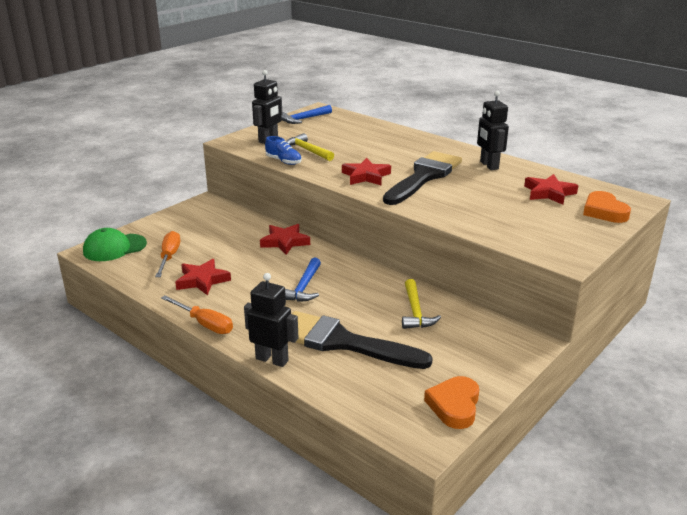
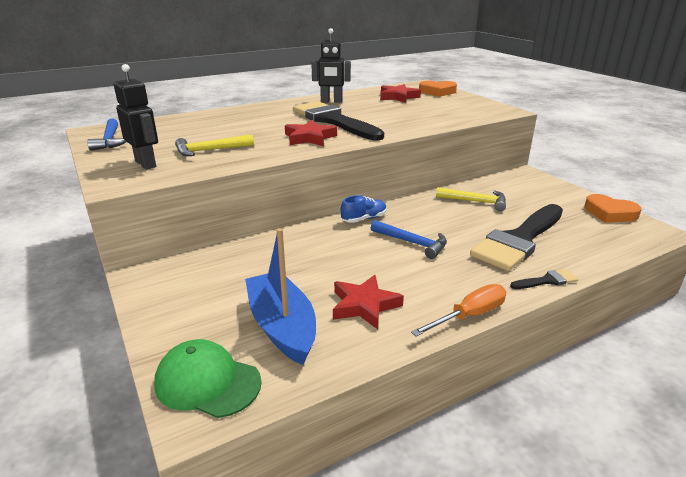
camera: 70 degrees left, 0 degrees up
(114, 248) = (207, 382): green cap -> green cap turned 120 degrees clockwise
(169, 257) = (282, 326): orange screwdriver -> blue boat
(272, 359) = (547, 281): black robot -> black brush
(283, 161) = (225, 164): blue shoe -> blue shoe (364, 219)
(285, 242) = (307, 238): red star -> none

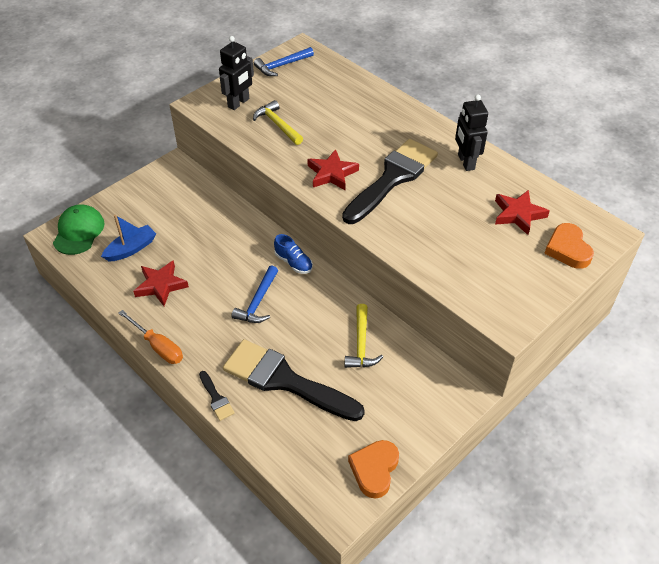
camera: 75 degrees right, 20 degrees up
(282, 326) = (131, 249): blue boat -> blue boat, size x0.66

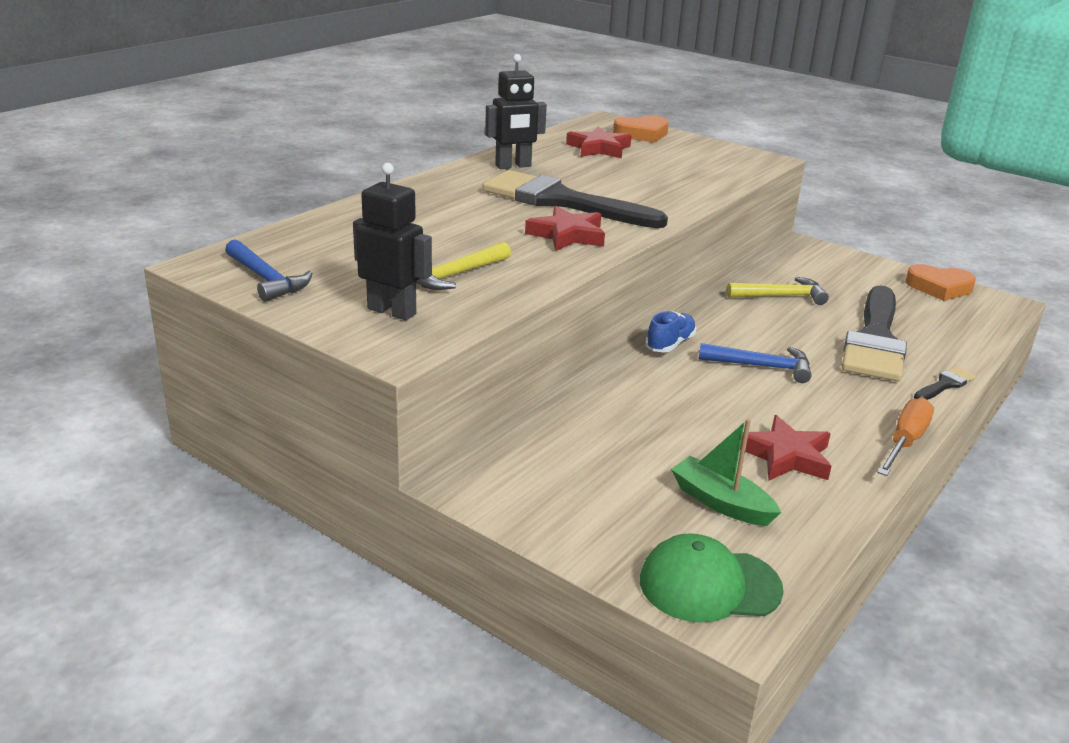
camera: 100 degrees left, 20 degrees down
(131, 249) = (721, 502): blue boat -> green boat

